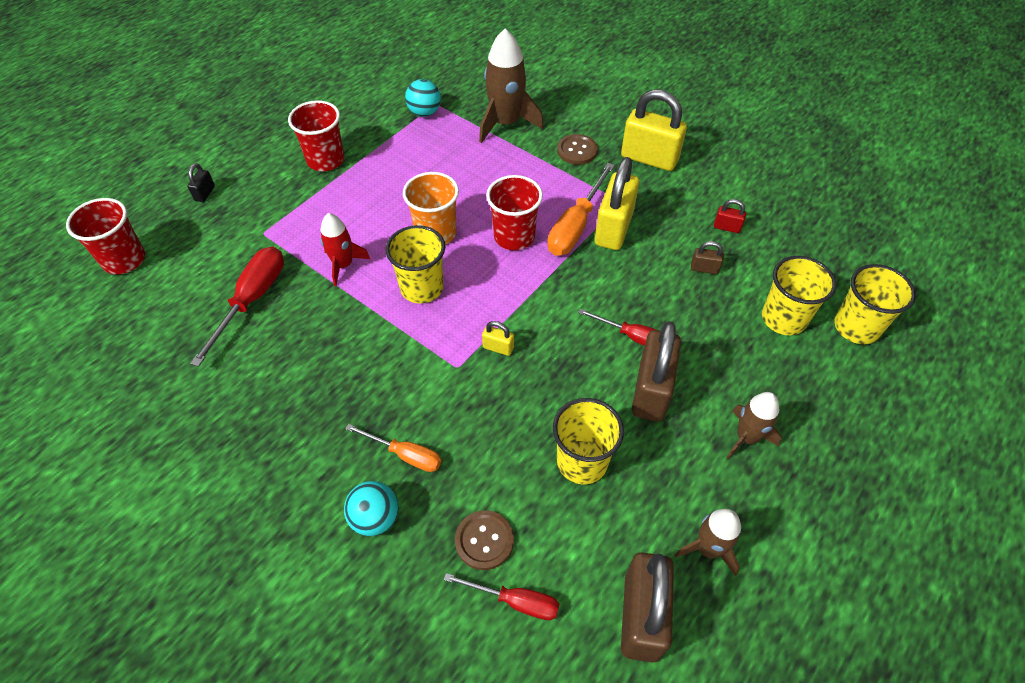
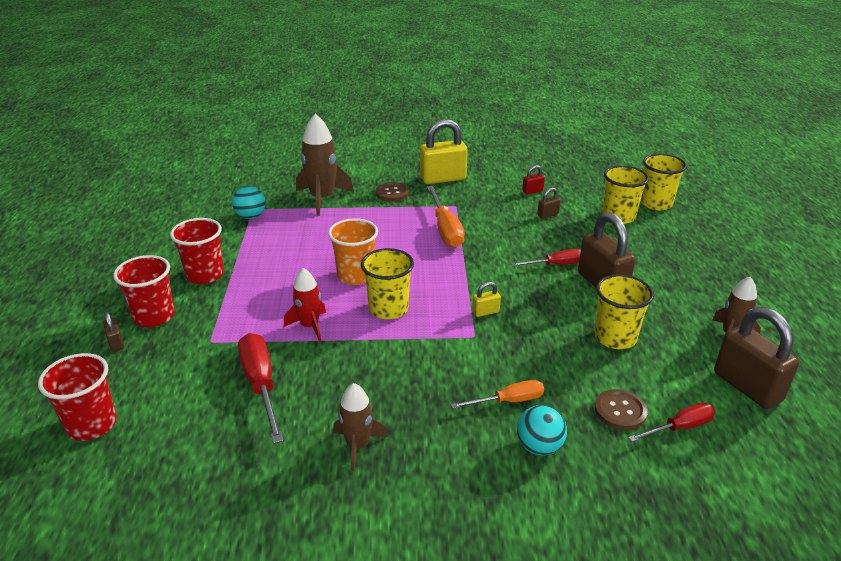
camera: 40 degrees left, 20 degrees down
(205, 193) = (116, 343): black padlock -> brown padlock
(514, 236) = (413, 252): red cup -> red cup (154, 316)
(613, 229) = (470, 220): yellow padlock -> none
(746, 437) = (676, 276): brown rocket -> brown rocket (358, 446)

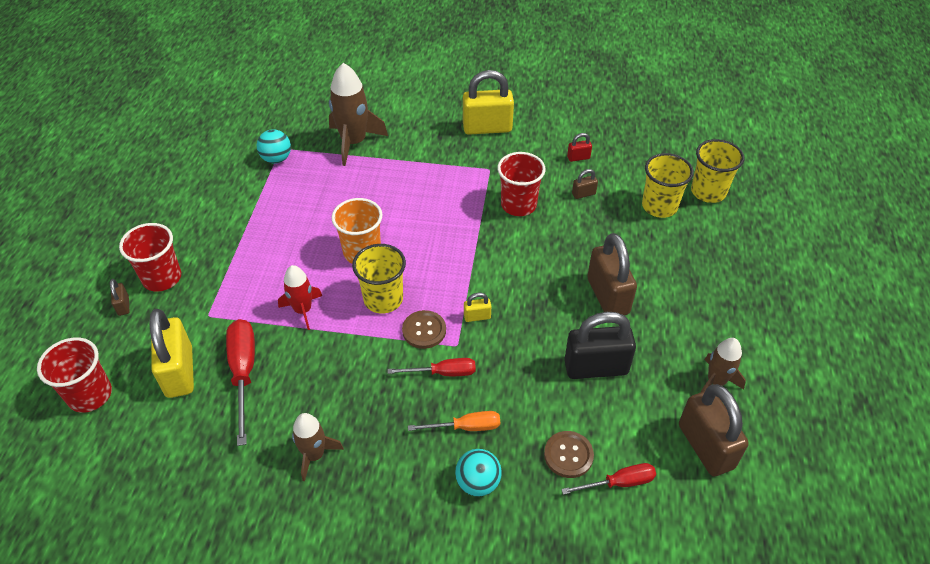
camera: 10 degrees right, 15 degrees up
(190, 392) = (179, 372): none -> yellow padlock
(205, 275) = (217, 232): red cup -> red cup (518, 205)
(392, 193) = (427, 143): brown button -> brown button (424, 330)
(445, 229) = (469, 201): orange screwdriver -> none
(555, 264) = (568, 264): red screwdriver -> red screwdriver (443, 373)
(615, 337) = (596, 367): yellow cup -> black padlock

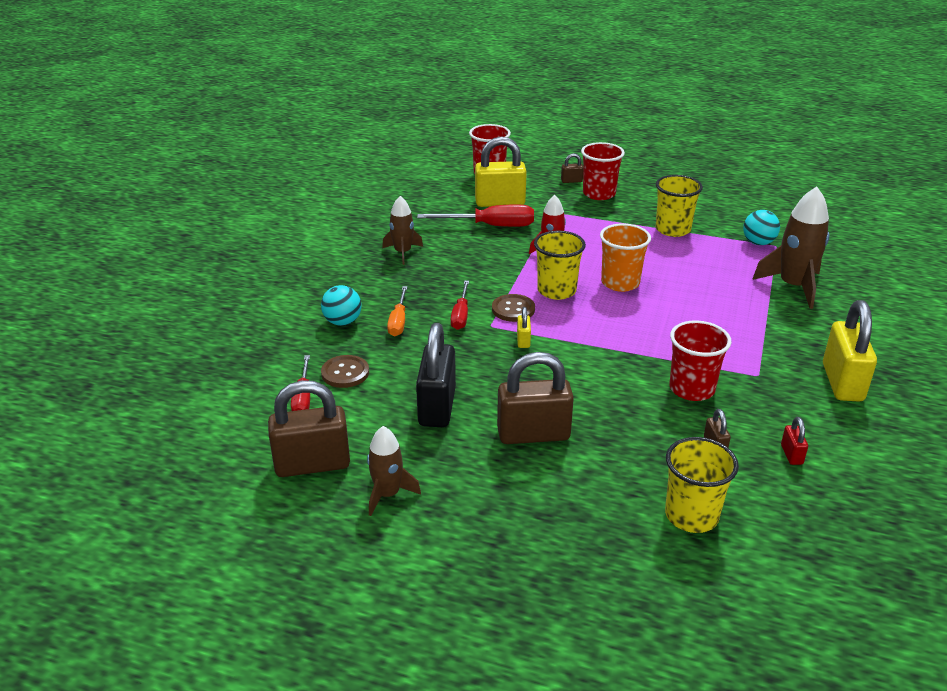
camera: 100 degrees right, 15 degrees down
(708, 192) = (726, 580): yellow cup -> yellow cup (673, 229)

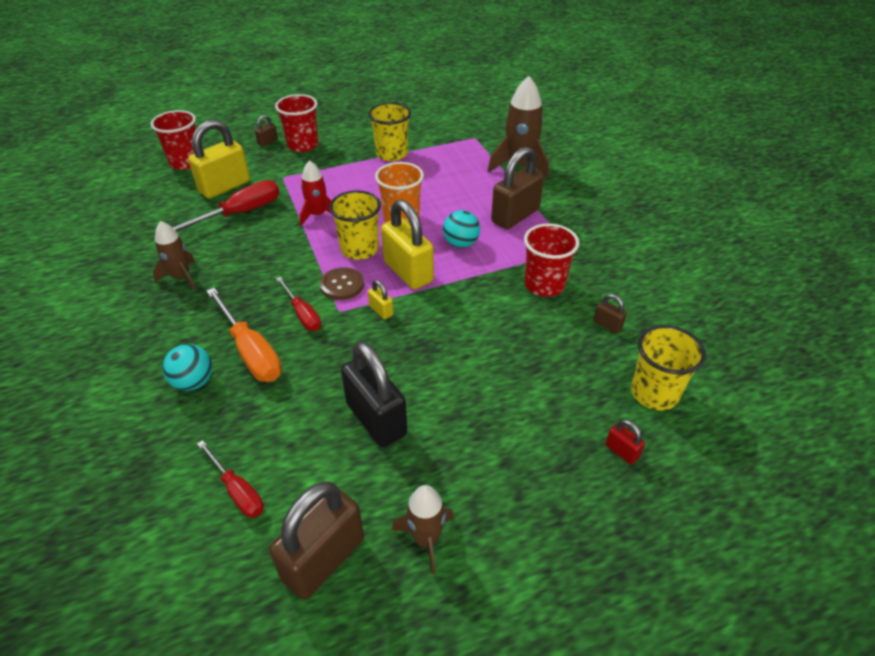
camera: 40 degrees left, 10 degrees up
(345, 373) = (253, 436): brown button -> none
(398, 321) = (250, 351): orange screwdriver -> orange screwdriver, size x1.62
(533, 434) = (479, 395): brown padlock -> brown padlock (515, 216)
(758, 243) = (461, 140): turquoise ball -> turquoise ball (461, 244)
(791, 455) = (656, 302): red padlock -> red padlock (621, 451)
(842, 382) = (624, 227): yellow padlock -> yellow padlock (408, 272)

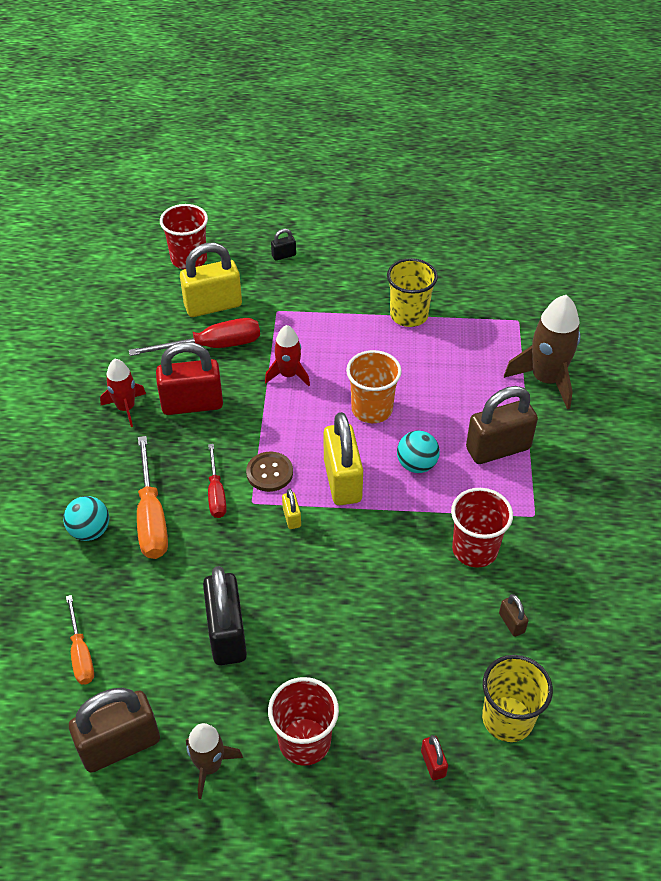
camera: 25 degrees right, 5 degrees up
(181, 277) = (126, 408): brown rocket -> red rocket
(237, 491) = (81, 653): red screwdriver -> orange screwdriver
(243, 257) = (192, 404): none -> red padlock
(267, 142) = (283, 255): brown padlock -> black padlock
(303, 145) = (318, 272): red cup -> red cup (304, 741)
(359, 249) = (308, 434): yellow cup -> none

